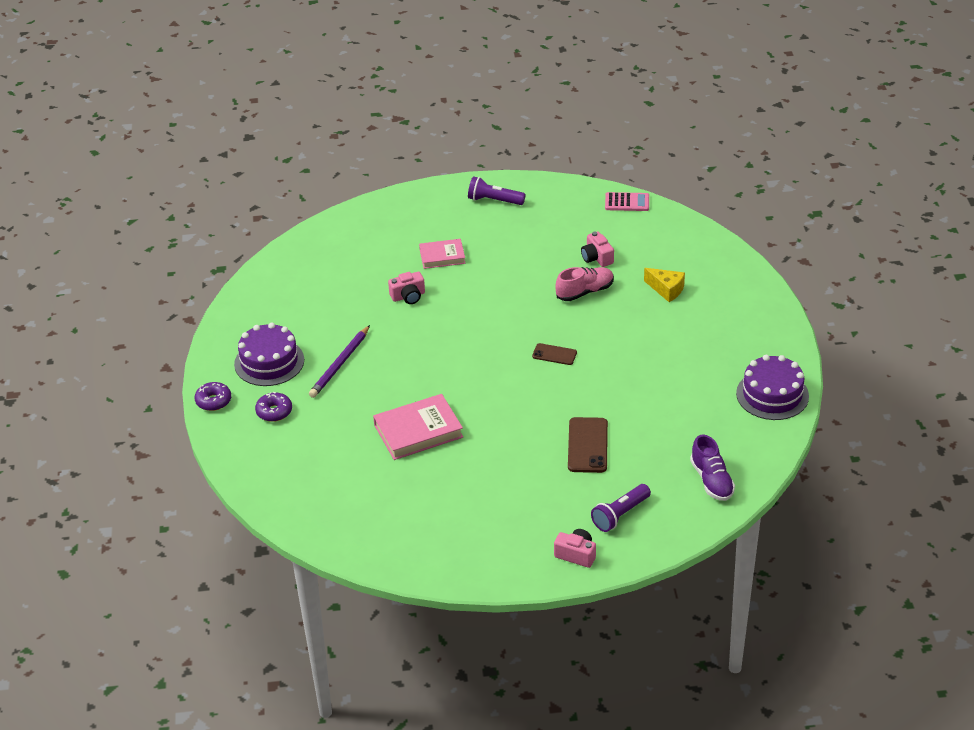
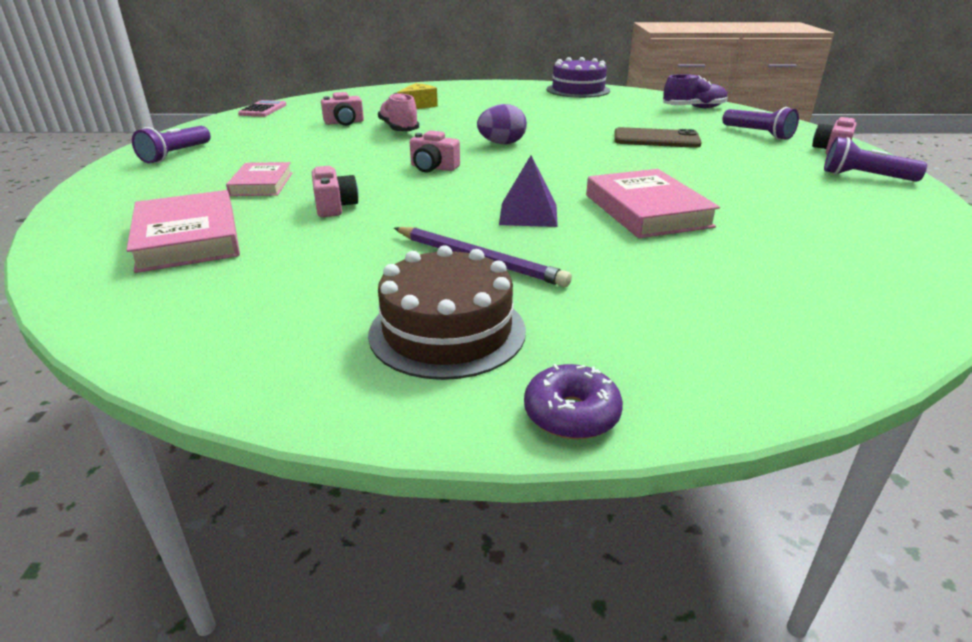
camera: 85 degrees left, 10 degrees down
(269, 362) = (447, 331): purple cake -> brown cake
(274, 412) = (609, 328): purple donut -> none
(357, 255) = (188, 238): none -> pink book
(406, 378) = (528, 214): none -> purple pyramid
(487, 326) = (433, 168): none -> pink camera
(505, 557) = (864, 177): none -> purple flashlight
(554, 354) = (502, 144): brown phone -> purple egg

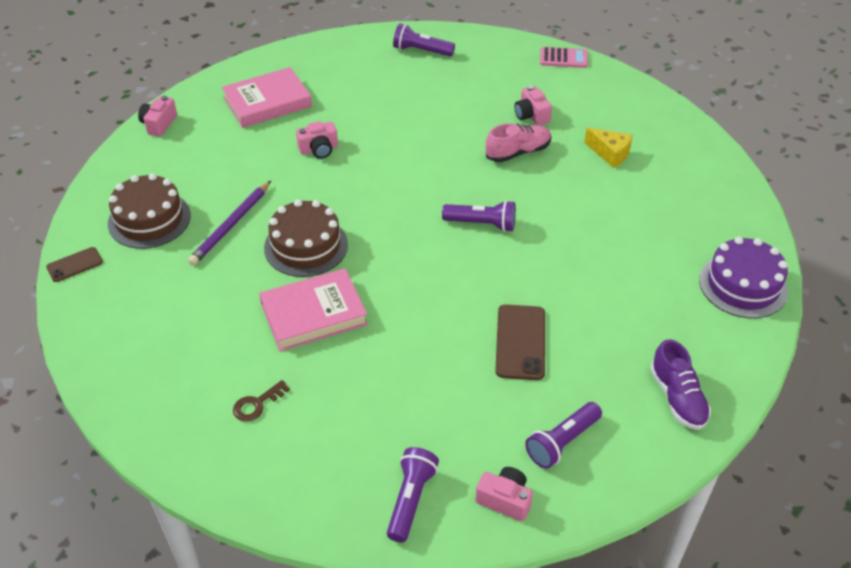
camera: 85 degrees right, 15 degrees up
(261, 184) = (361, 107): pink book -> none
(433, 168) = (406, 187): pink camera -> pink camera (159, 124)
(502, 144) = (482, 224): purple egg -> purple flashlight
(528, 214) = (306, 246): purple pyramid -> brown cake
(571, 414) = (74, 265): purple donut -> brown phone
(806, 239) = (257, 404): none -> brown key

